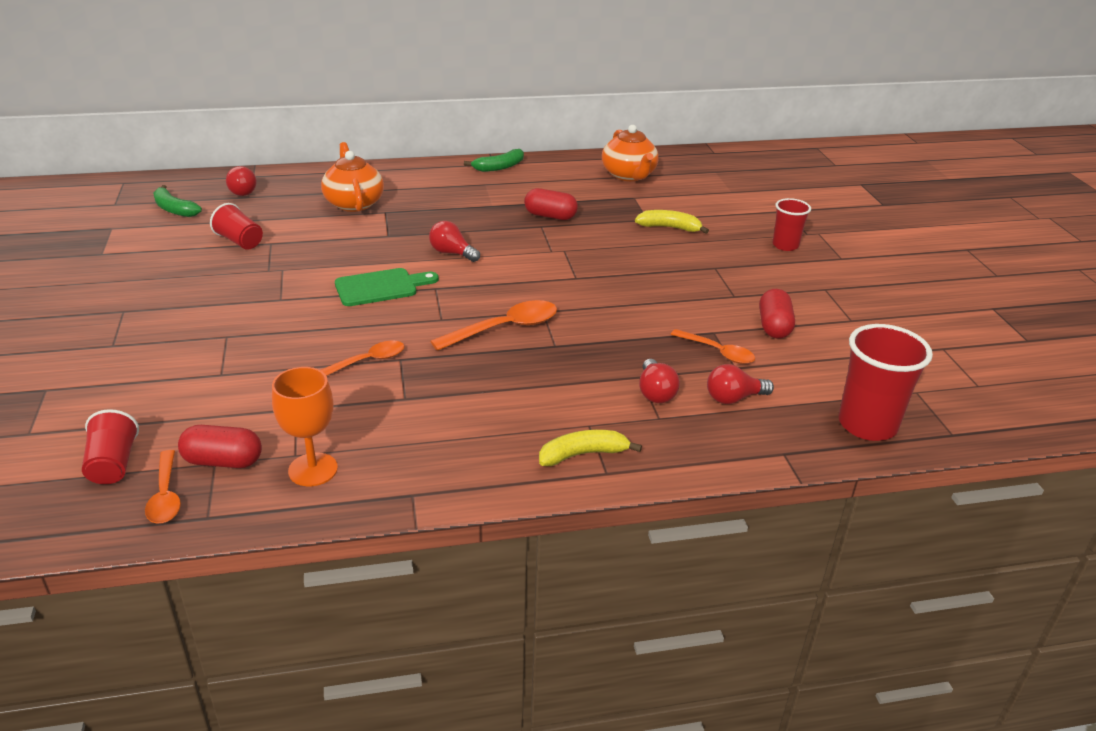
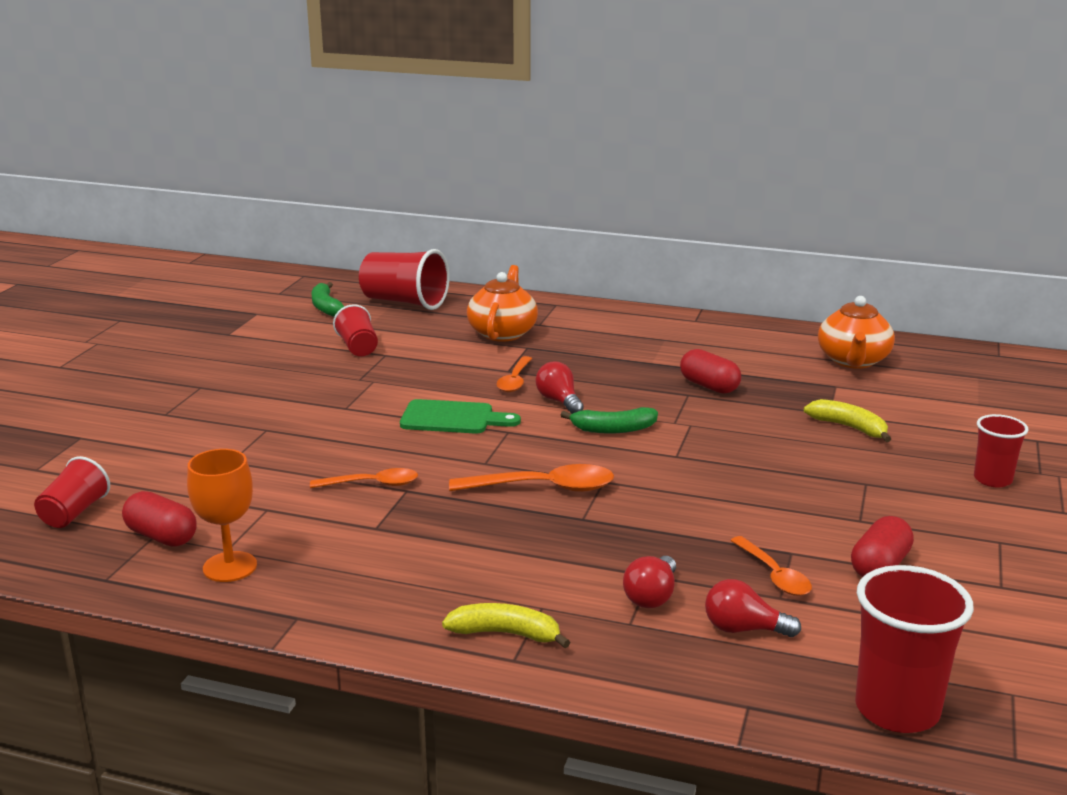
camera: 30 degrees right, 10 degrees down
(165, 496) = (89, 551): orange spoon -> orange spoon (515, 381)
(243, 191) = (404, 302): red light bulb -> red cup
(499, 167) = (698, 325): green banana -> green banana (613, 429)

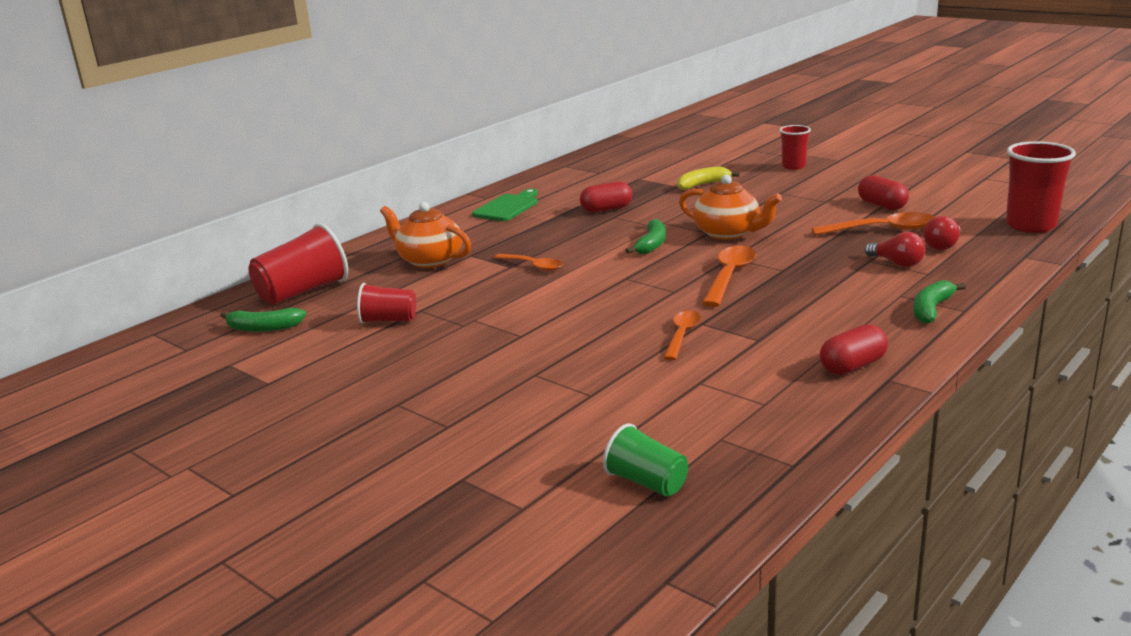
camera: 65 degrees left, 0 degrees up
(74, 513) = (646, 482): red cup -> green cup
(161, 536) = (724, 434): red capsule -> red capsule (852, 366)
(230, 567) = (796, 403): orange goblet -> none
(453, 418) = (584, 295): green cutting board -> green cutting board (508, 207)
(506, 634) = (931, 309): yellow banana -> green banana
(559, 401) = (587, 255): red light bulb -> none
(774, 575) = (882, 230): orange spoon -> orange spoon, size x1.52
(853, 361) = (606, 168): orange teapot -> orange teapot (728, 233)

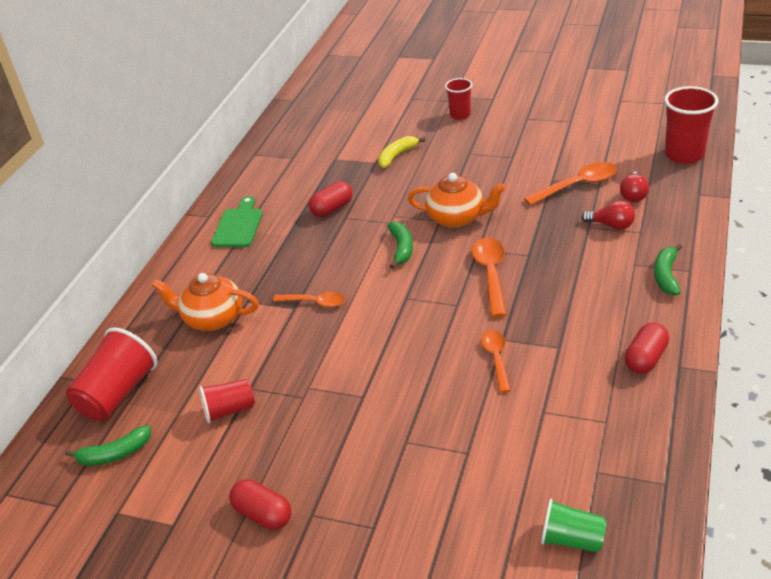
camera: 20 degrees left, 15 degrees up
(882, 205) = (560, 153): red capsule -> red capsule (263, 514)

